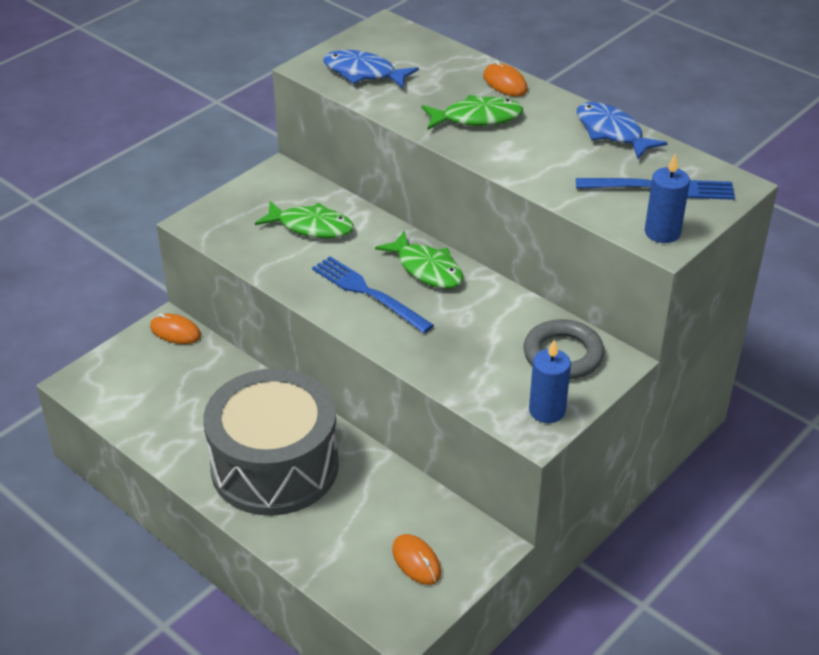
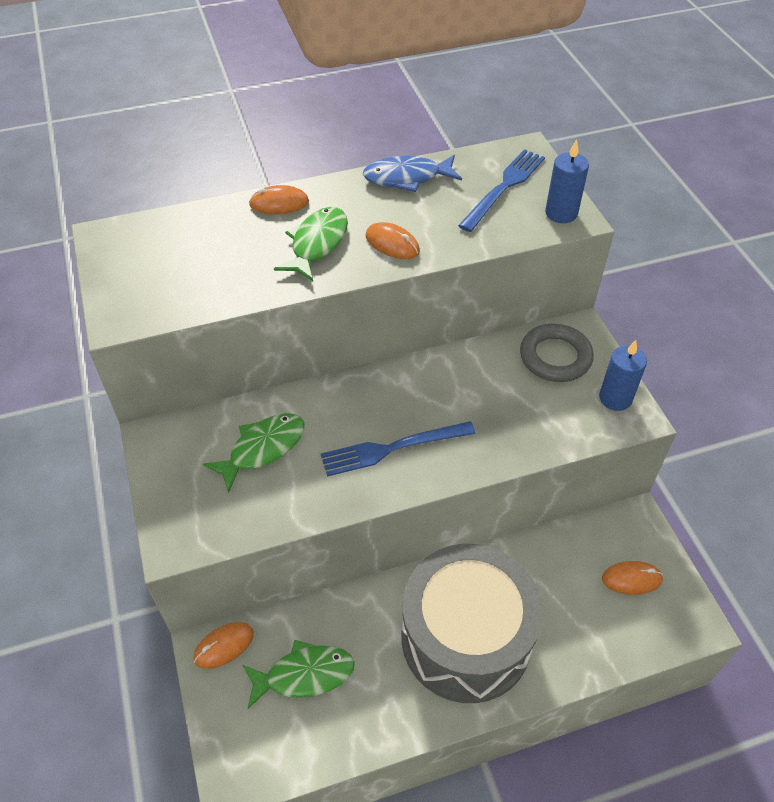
camera: 60 degrees left, 10 degrees up
(363, 73) = (170, 285): blue fish -> none
(426, 269) = (388, 392): green fish -> green fish (304, 675)
(516, 154) = (392, 244): none -> orange mouse

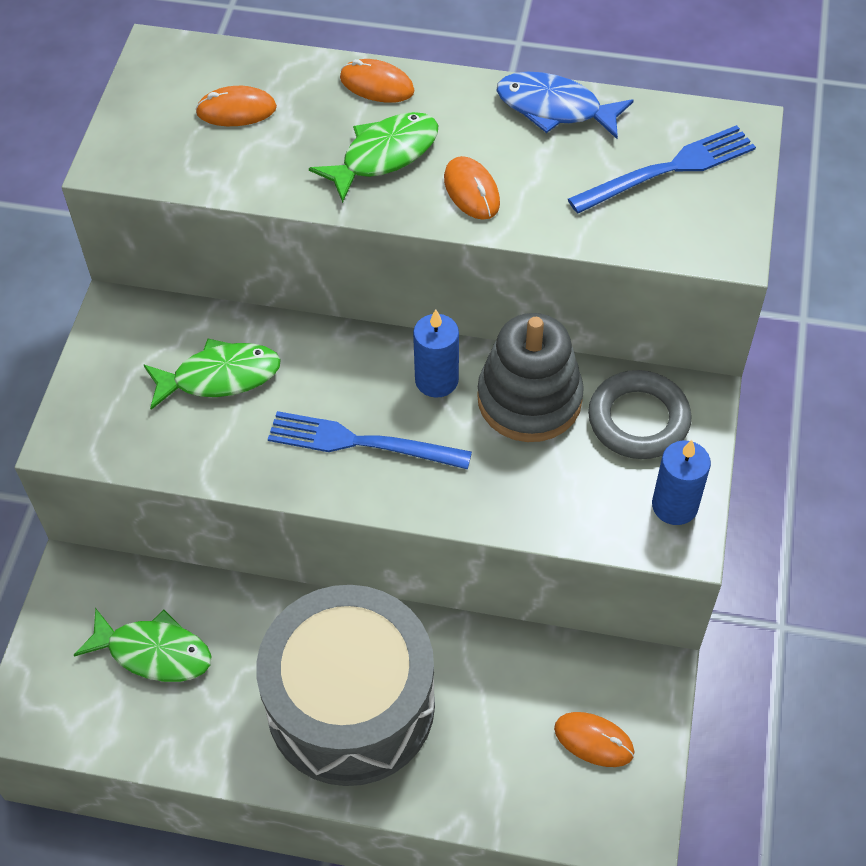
camera: 30 degrees right, 5 degrees up
(224, 646) = (92, 579): orange mouse -> orange mouse (236, 110)
(481, 373) = (529, 399): none -> grey stacking toy
(561, 213) = (715, 234): blue candle -> blue candle (436, 380)

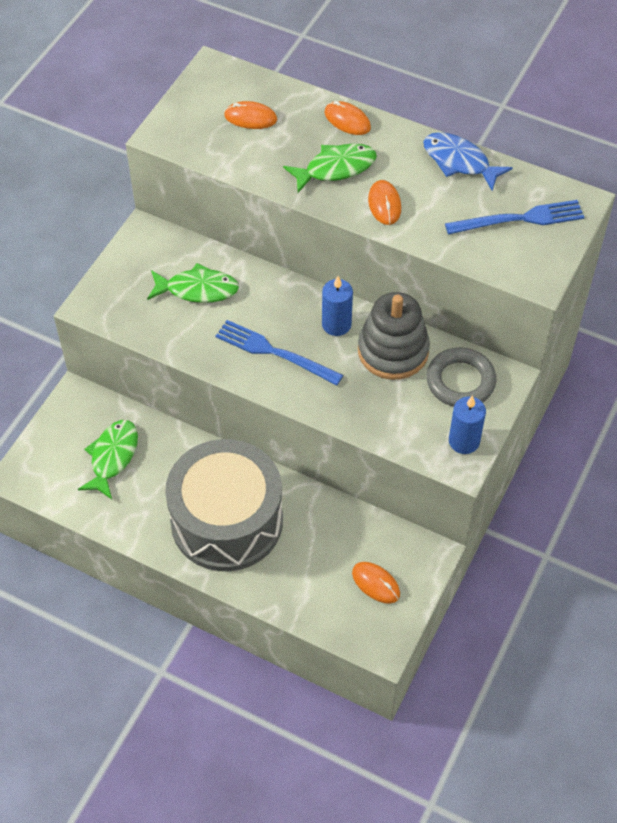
camera: 15 degrees right, 0 degrees up
(154, 652) = (112, 457): green fish -> green fish turned 105 degrees counterclockwise

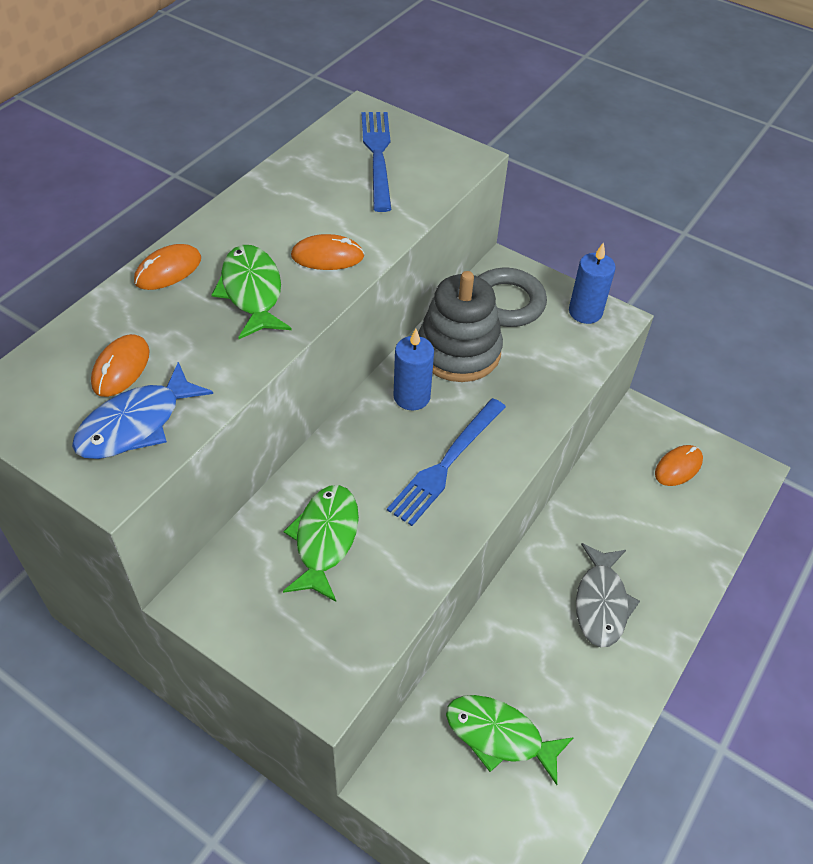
camera: 85 degrees left, 5 degrees down
(227, 521) = (601, 603): grey drum -> grey fish
(459, 162) = (276, 186): blue fish -> blue fish (136, 424)

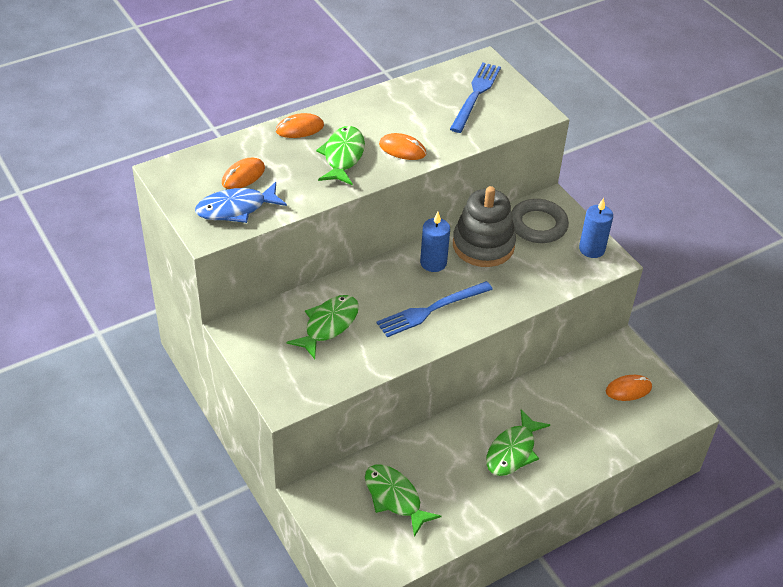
camera: 25 degrees right, 5 degrees down
(601, 603) = (513, 451): grey fish -> green fish

